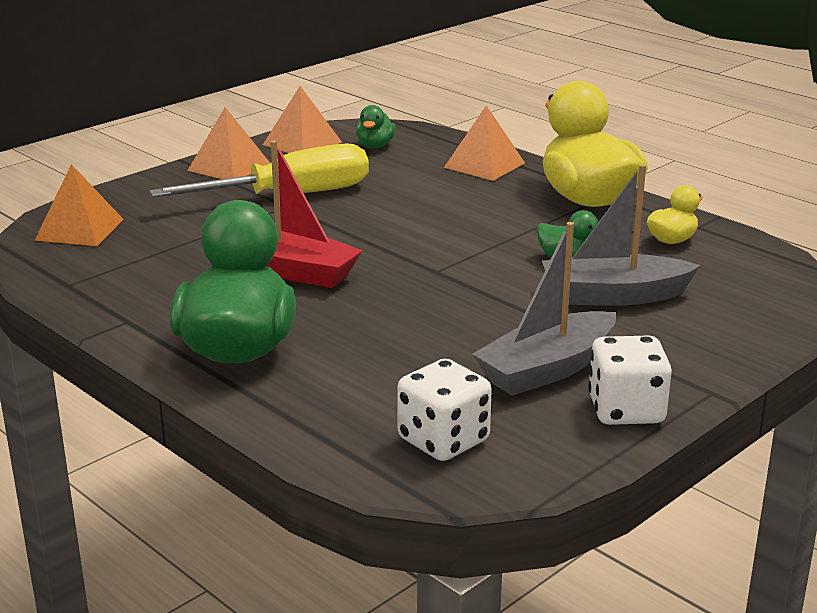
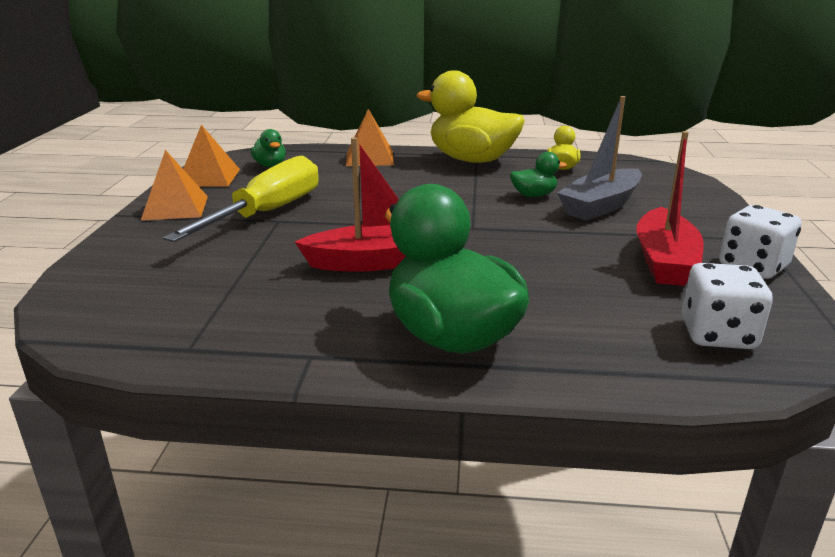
camera: 40 degrees left, 0 degrees up
(79, 229) = (113, 297): orange pyramid -> none
(547, 369) = (664, 261): grey boat -> red boat

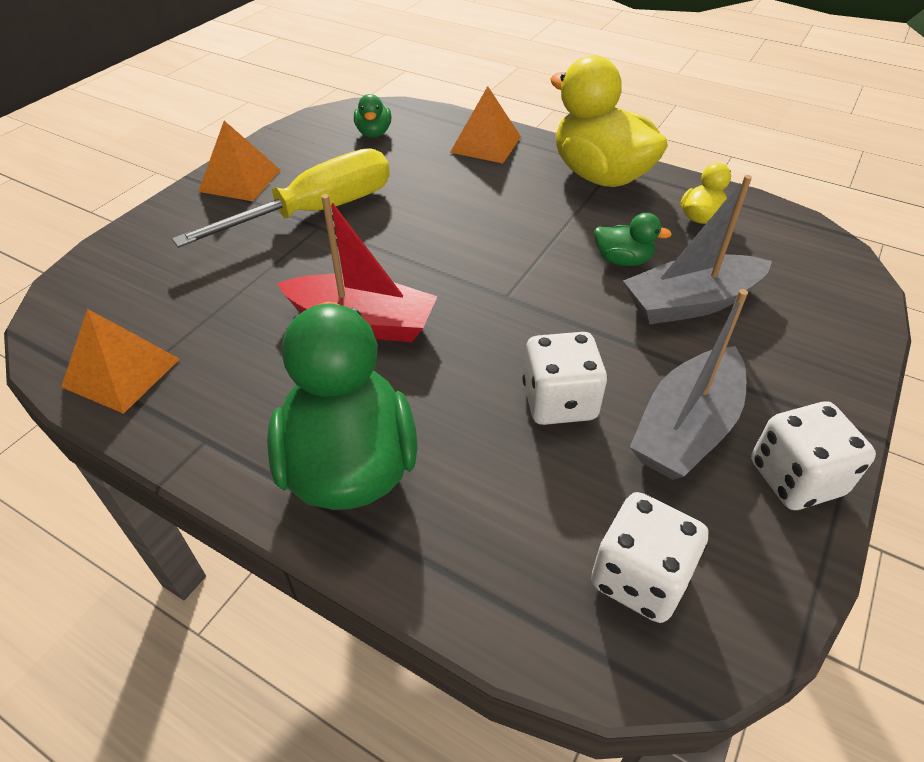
camera: 25 degrees right, 20 degrees up
(209, 177) = (302, 139): orange pyramid -> orange pyramid (121, 372)
(569, 268) = (559, 401): none -> white dice
(664, 261) = (685, 428): red boat -> grey boat

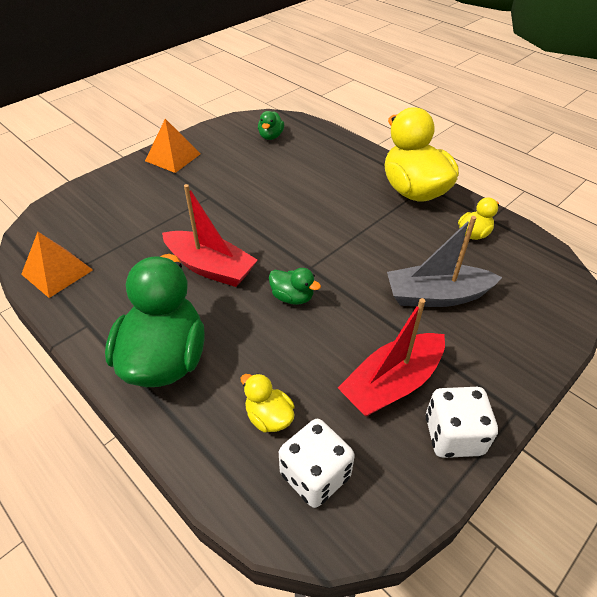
camera: 15 degrees right, 0 degrees up
(316, 211) = (212, 186): yellow screwdriver -> none
(485, 144) = (343, 155): orange pyramid -> none
(539, 512) = (269, 417): none -> yellow duck
(559, 401) = (314, 346): white dice -> none
(622, 260) = (402, 256): green duck -> green duck (292, 297)
(685, 428) = (392, 383): grey boat -> red boat

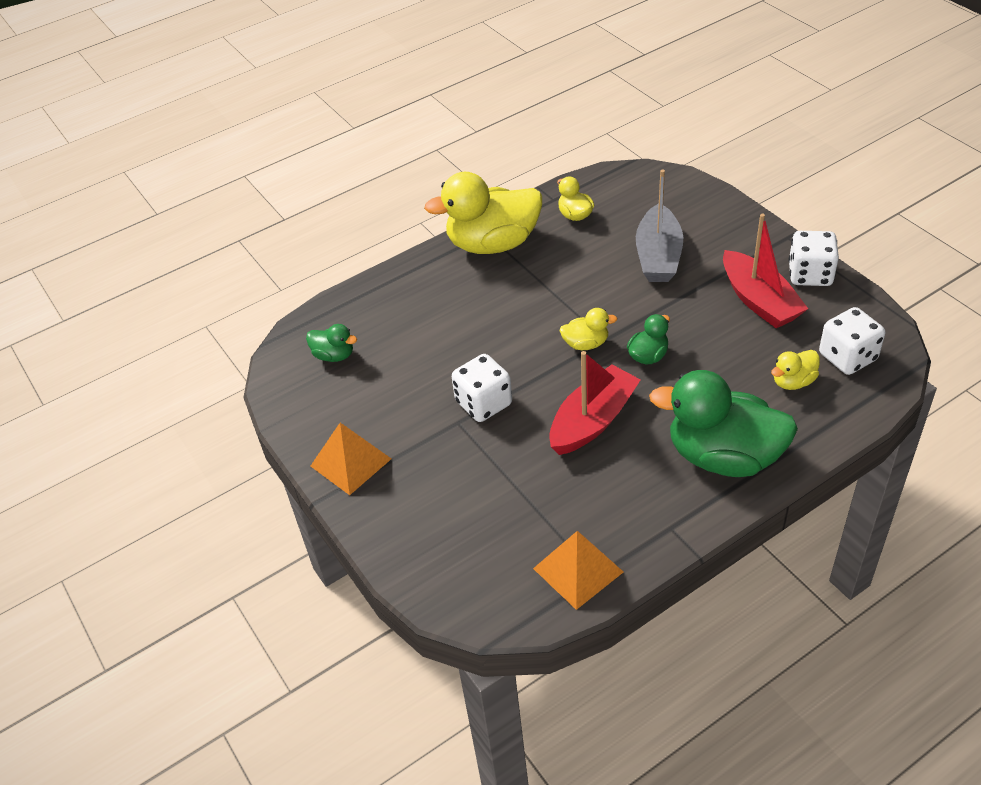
camera: 75 degrees left, 0 degrees up
(228, 207) = (483, 403): none -> white dice
(302, 255) = (586, 344): none -> yellow duck

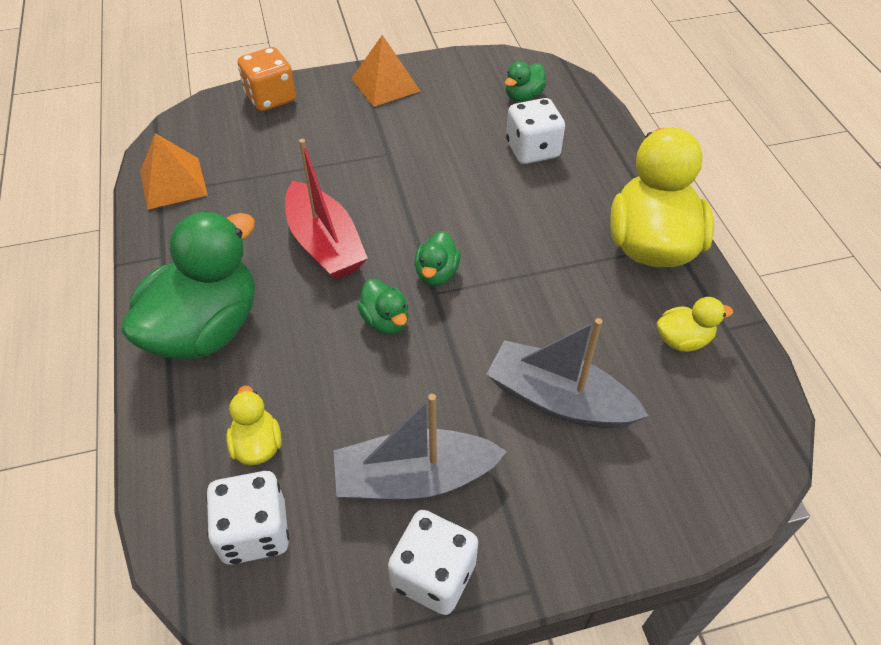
camera: 105 degrees right, 5 degrees up
(410, 551) = (271, 98): none -> orange dice
(483, 403) = (400, 175): white dice -> white dice (532, 150)
(586, 344) = (436, 273): yellow duck -> green duck
(759, 301) = (414, 478): red boat -> grey boat

